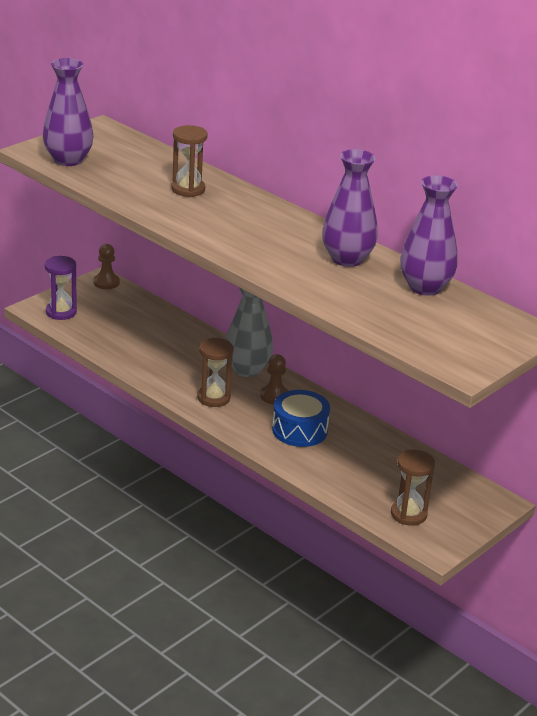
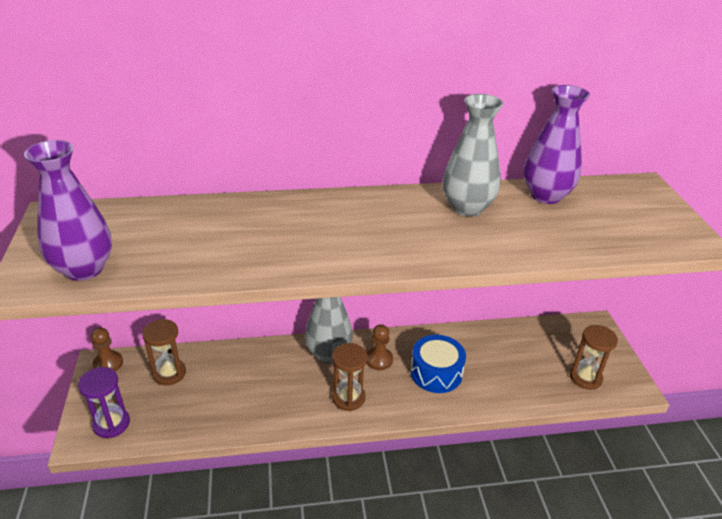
camera: 50 degrees left, 5 degrees up
(188, 189) = (248, 226): brown hourglass -> brown hourglass (169, 373)
(347, 259) = (467, 208): purple vase -> grey vase

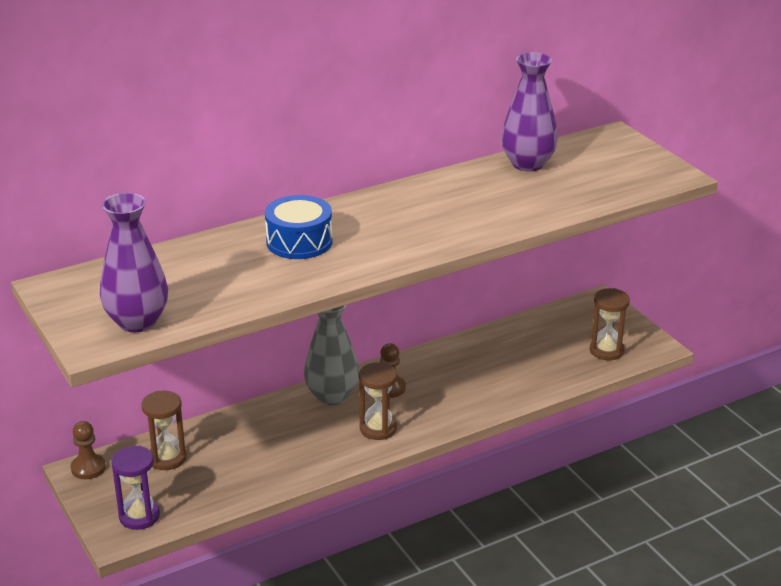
camera: 20 degrees left, 5 degrees down
(436, 373) = (456, 384): blue drum -> blue drum (299, 242)
(467, 208) = (460, 191): grey vase -> none

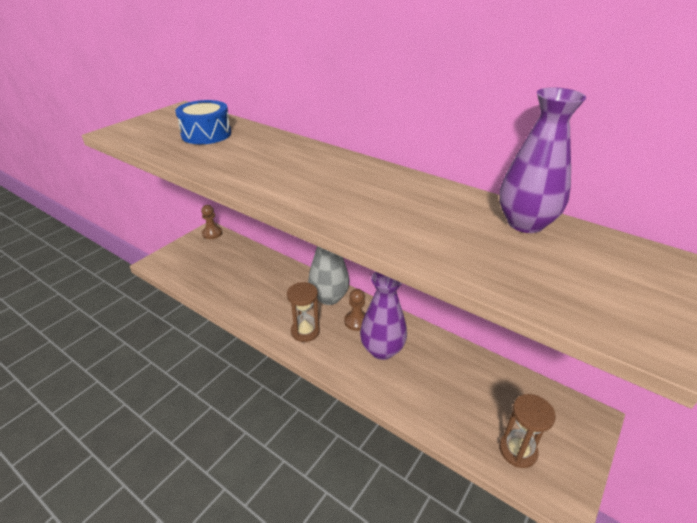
camera: 65 degrees right, 5 degrees up
(137, 322) = (145, 136): purple vase -> purple vase (382, 350)
(139, 516) = (175, 263): purple hourglass -> none
(167, 458) = (231, 255): brown hourglass -> none
(299, 242) = (281, 157): blue drum -> blue drum (206, 134)

